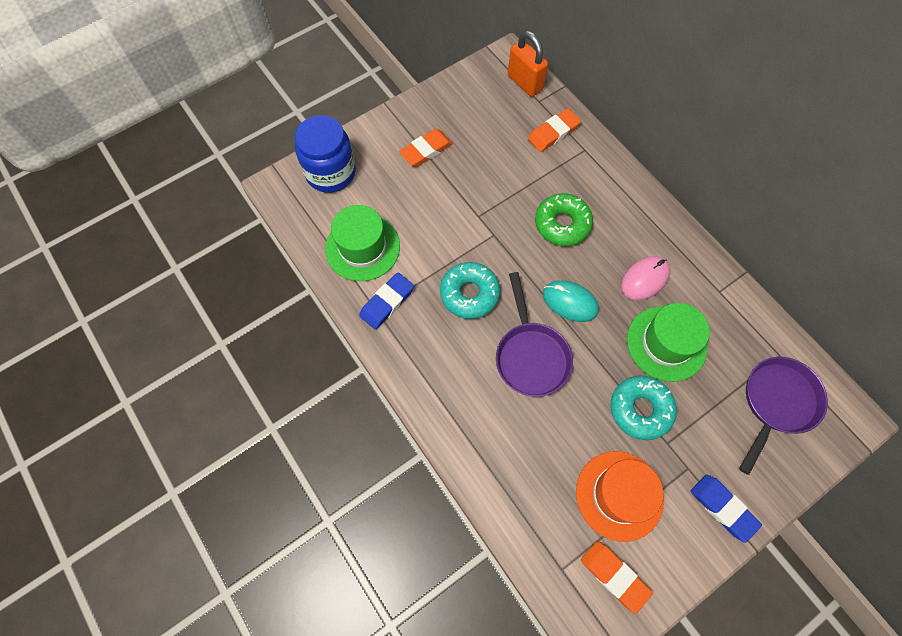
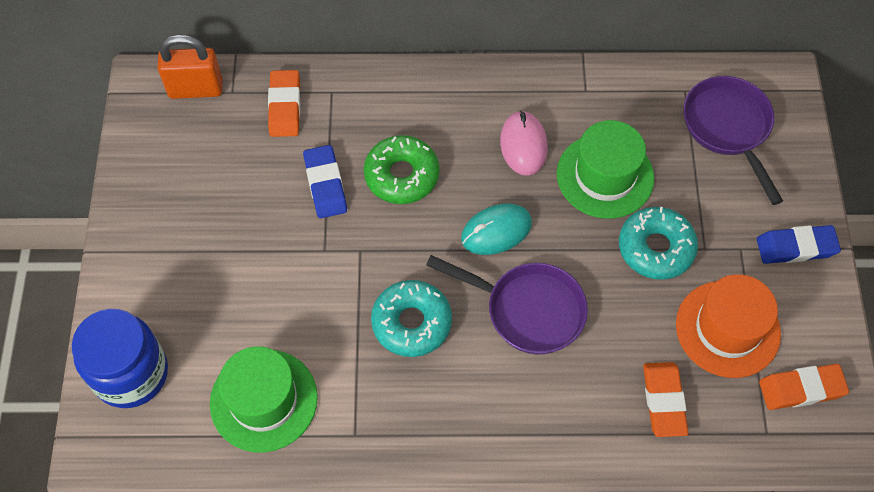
camera: 55 degrees left, 5 degrees down
(387, 302) = (355, 417): blue eraser -> blue eraser (325, 184)
(426, 150) = (193, 248): orange eraser -> orange eraser (663, 401)

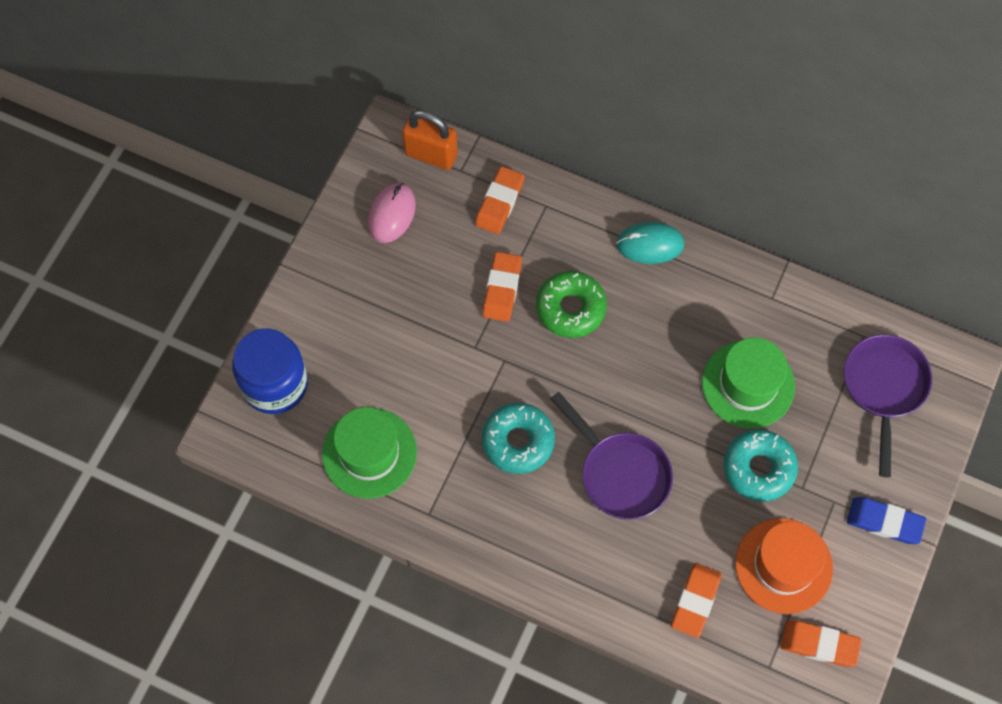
camera: 25 degrees right, 5 degrees up
(325, 184) = (502, 289): blue eraser -> orange eraser
(496, 231) = (627, 393): turquoise mouse -> turquoise mouse (650, 244)
(523, 145) = (690, 325): pink mouse -> pink mouse (392, 214)

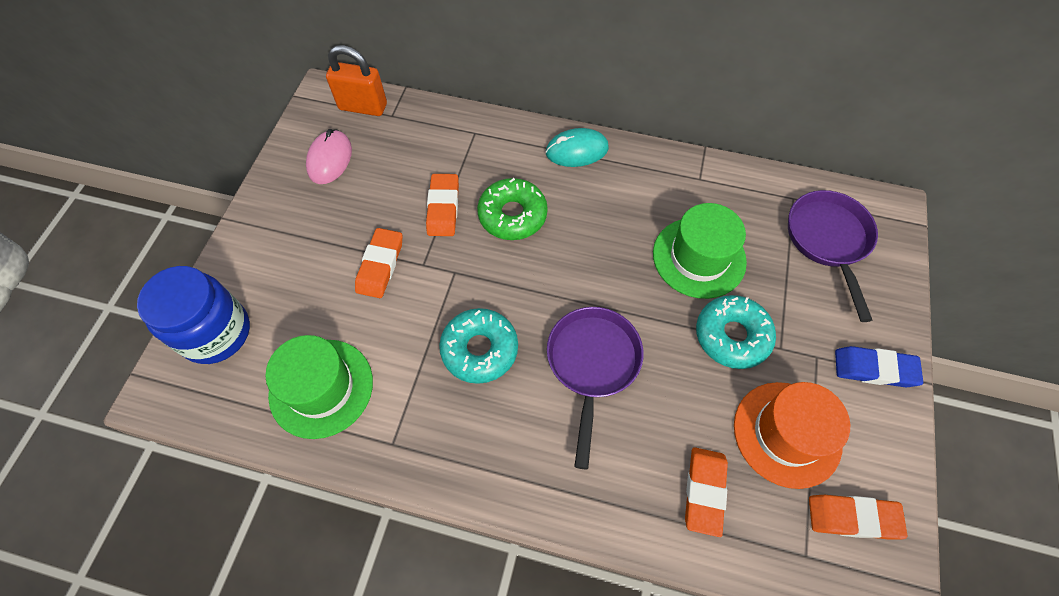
camera: 10 degrees left, 5 degrees down
(499, 202) = (431, 136): orange eraser -> orange eraser (380, 265)
(620, 473) = (592, 365): purple pan -> purple pan turned 120 degrees counterclockwise

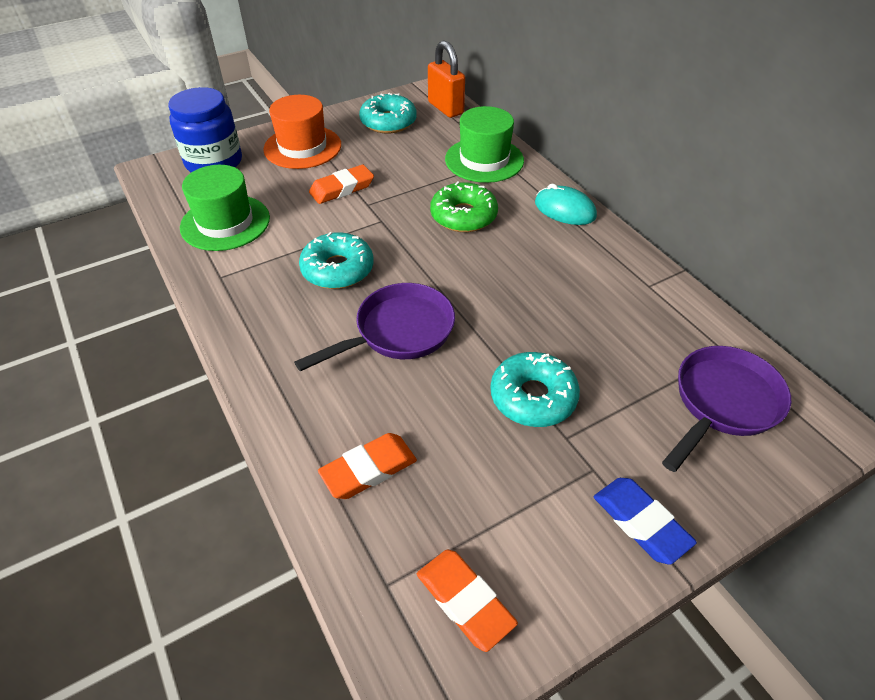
camera: 45 degrees right, 15 degrees down
(330, 159) = (388, 122): pink mouse -> turquoise donut
(443, 208) = (422, 184): orange eraser -> none
(699, 257) = (576, 331): green hat -> green hat (484, 160)
(787, 433) = (489, 494): orange hat -> orange hat (302, 147)

